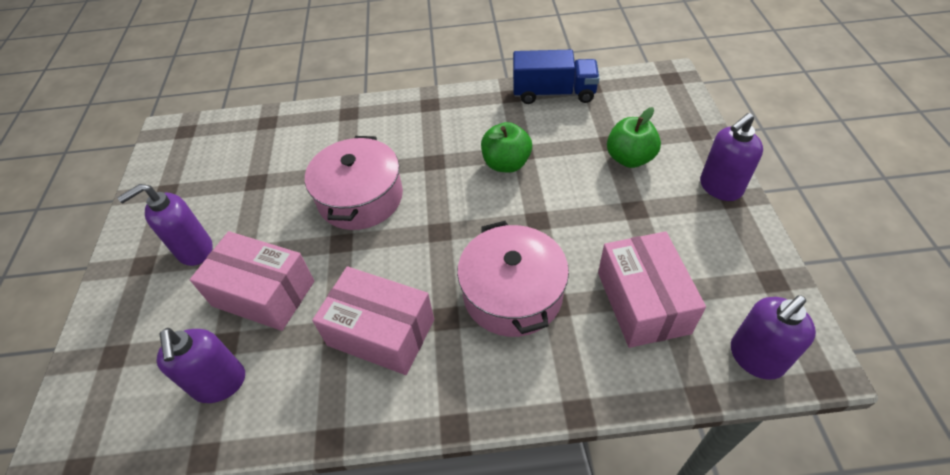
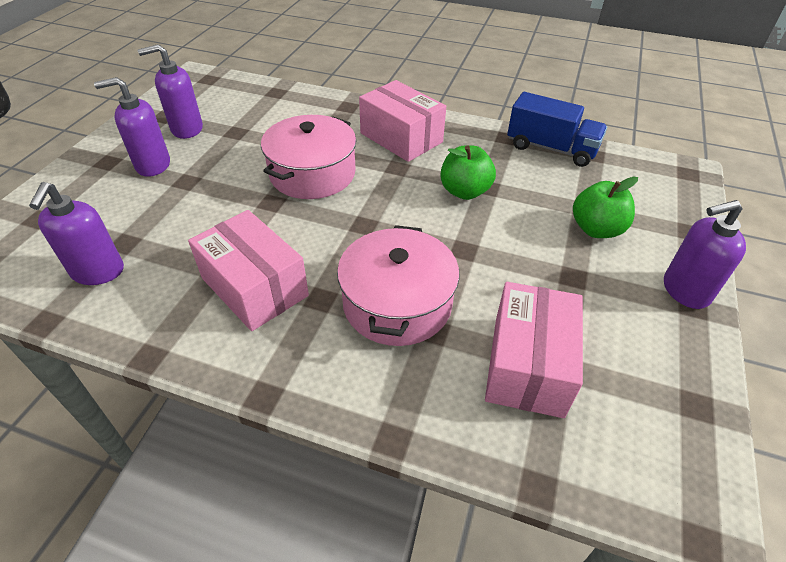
camera: 20 degrees right, 5 degrees down
(263, 293) = (181, 217): pink box -> pink box (401, 138)
(755, 357) = (627, 475): purple soap dispenser -> purple soap dispenser (186, 129)

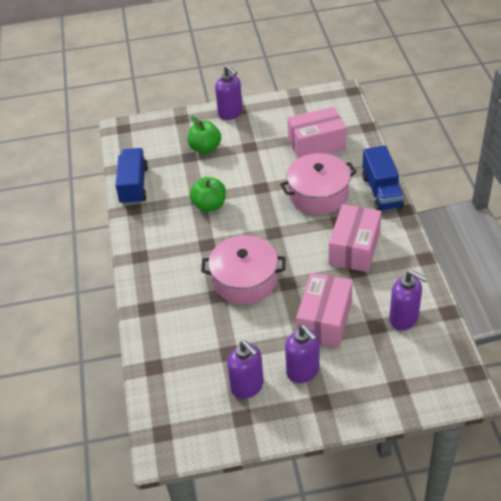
camera: 115 degrees left, 0 degrees up
(98, 272) = (404, 318): purple soap dispenser -> purple soap dispenser turned 60 degrees clockwise
(332, 390) = (381, 192): none -> blue truck
(401, 138) = (170, 258): pink box -> pink box (324, 320)

